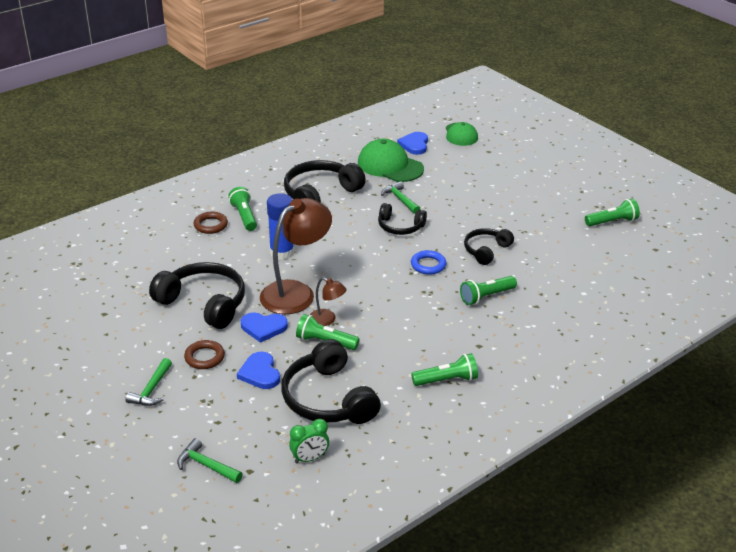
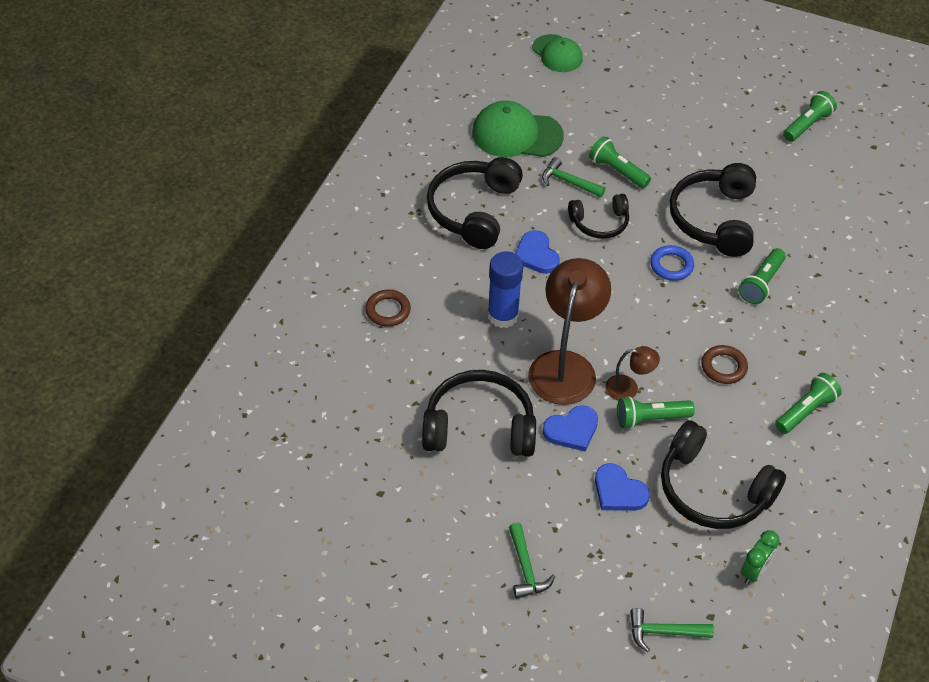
camera: 30 degrees left, 15 degrees up
(204, 357) = (544, 499): brown ring -> brown ring (723, 367)
(244, 216) = (415, 280): green flashlight -> green flashlight (617, 171)
(414, 145) = (518, 90): blue heart -> blue heart (536, 255)
(486, 250) = (714, 219): black headphones -> black headphones, size x1.69

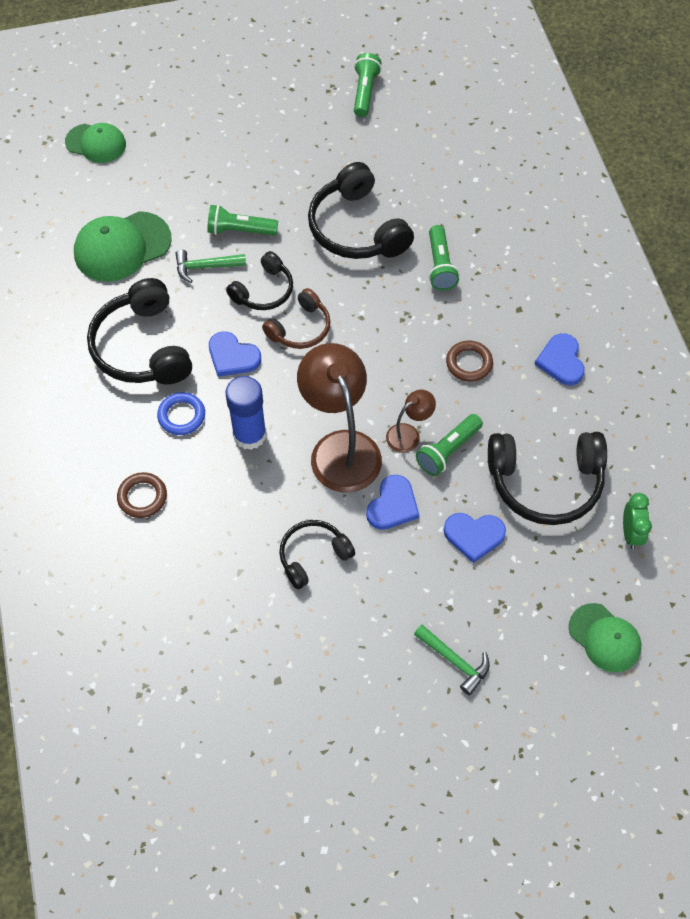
camera: 35 degrees left, 10 degrees up
(479, 427) = (313, 556): black headphones -> black headphones, size x0.59
(606, 265) = (300, 328): none -> brown headphones
(663, 632) = (604, 638): green hammer -> green cap
(671, 265) = (355, 294): blue ring -> blue ring (181, 416)
(805, 411) = (561, 361): green flashlight -> blue heart

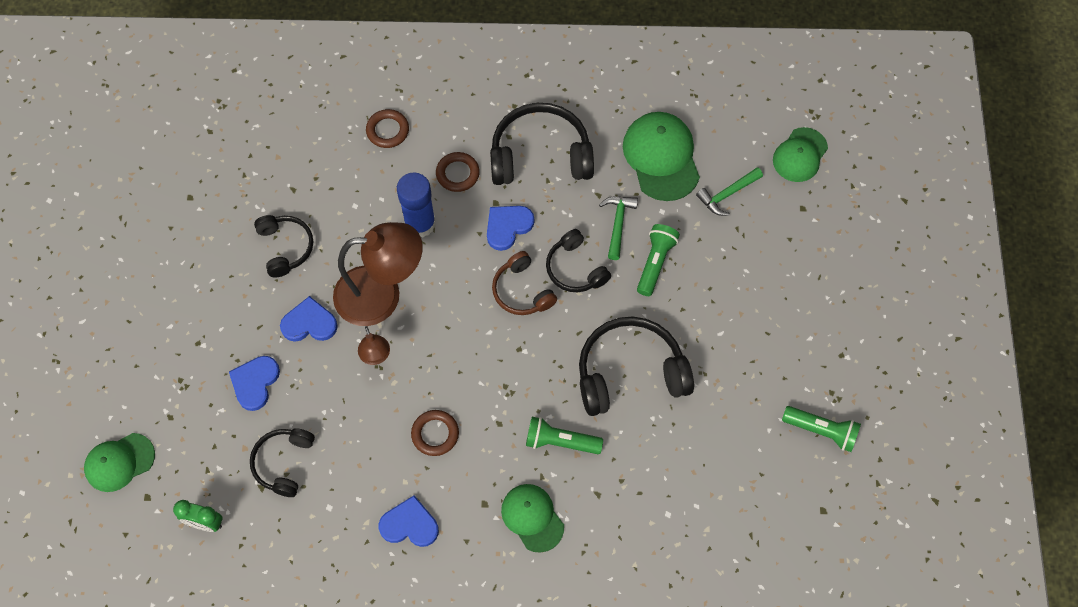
camera: 105 degrees right, 5 degrees up
(181, 416) = (457, 174): blue ring -> brown ring
(392, 505) = (309, 323): blue heart -> blue heart turned 135 degrees clockwise
(448, 451) = (347, 386): green flashlight -> none
(455, 661) = (150, 333): green hammer -> green hammer (727, 194)
(517, 271) = (532, 517): none -> green cap
(545, 483) = (283, 463): black headphones -> black headphones, size x0.59

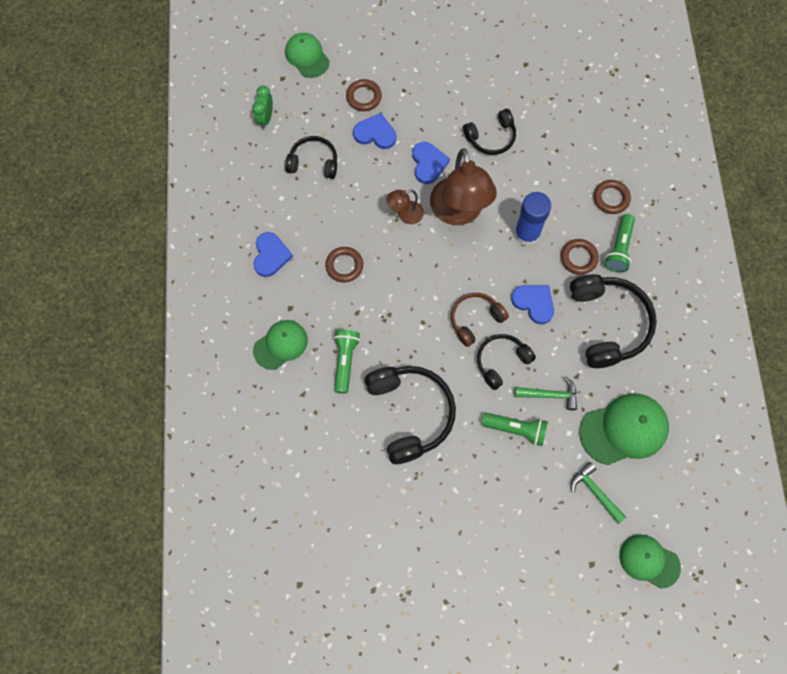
camera: 85 degrees right, 5 degrees up
(198, 393) = (363, 97): none -> brown ring
(821, 431) = (371, 583): green flashlight -> green flashlight (619, 248)

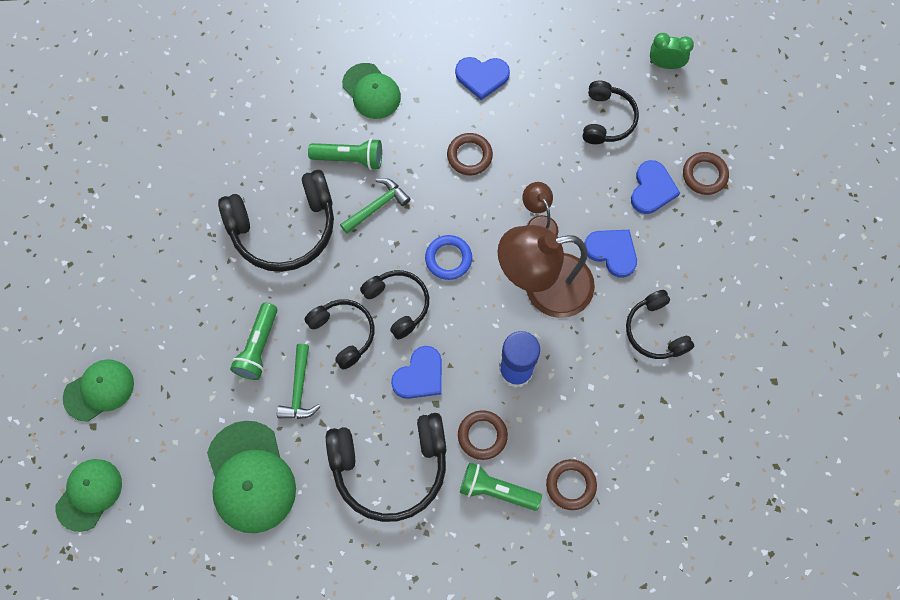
camera: 90 degrees right, 0 degrees up
(307, 56) = (759, 108): green cap -> green cap (99, 390)
(428, 163) = (612, 252): blue heart -> blue heart turned 135 degrees counterclockwise
(436, 282) = (448, 259): none -> blue ring
(475, 320) = (398, 304): brown headphones -> black headphones
(595, 492) = (176, 435): green hammer -> green hammer (377, 206)

